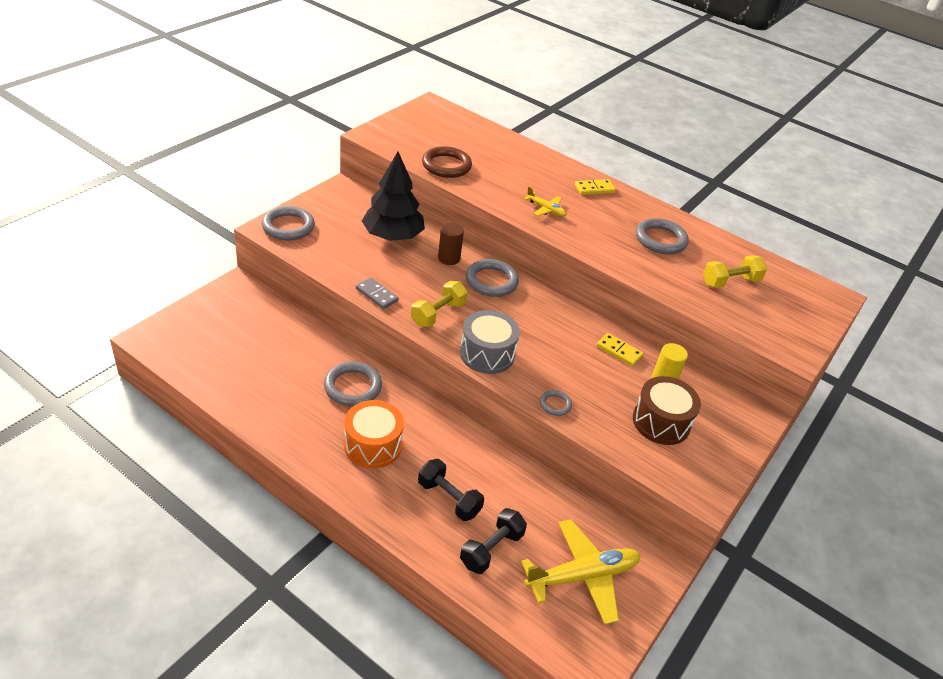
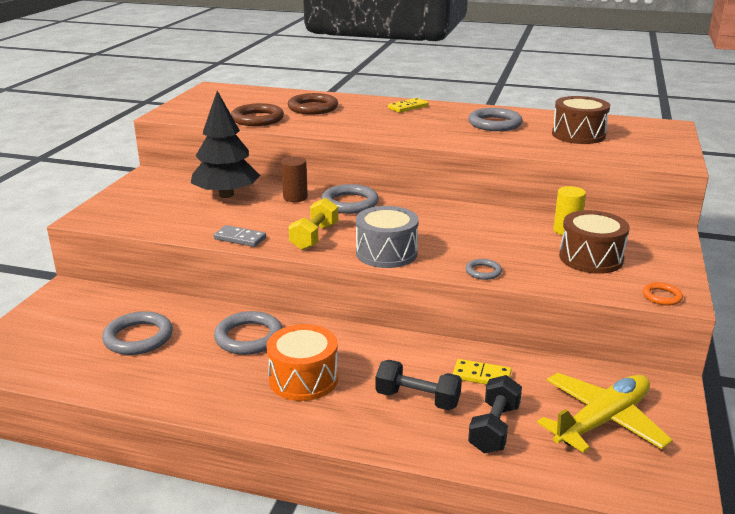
camera: 15 degrees left, 15 degrees down
(288, 226) = (108, 212): grey ring -> grey ring (138, 337)
(505, 163) = (313, 108): none -> brown ring
(546, 209) = (375, 126): yellow plane -> none
(619, 351) = (509, 221): yellow domino -> yellow domino (481, 376)
(691, 489) = (662, 296): none -> orange ring
(730, 282) = (578, 135): yellow dumbbell -> brown drum

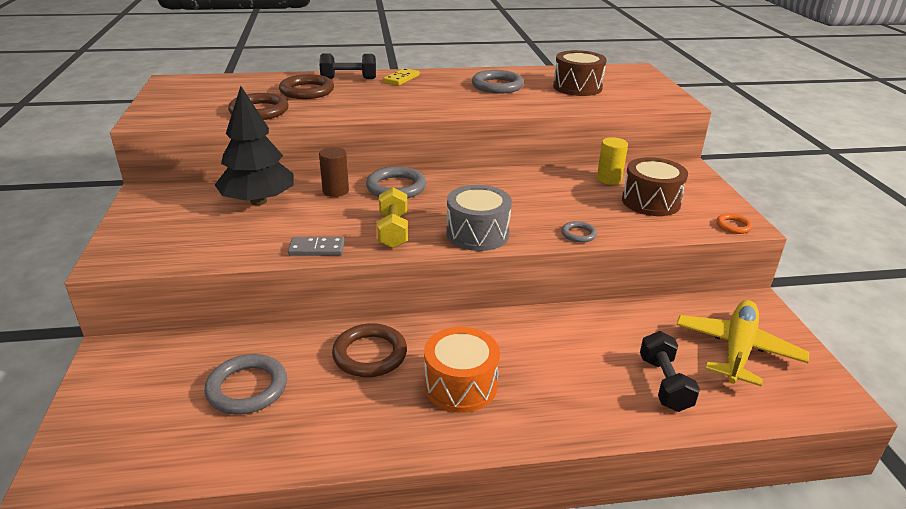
camera: 25 degrees left, 5 degrees up
(249, 337) = (370, 354): grey ring -> brown ring
(417, 399) = (580, 374): black dumbbell -> black dumbbell (349, 78)
(481, 376) = (613, 334): yellow domino -> none

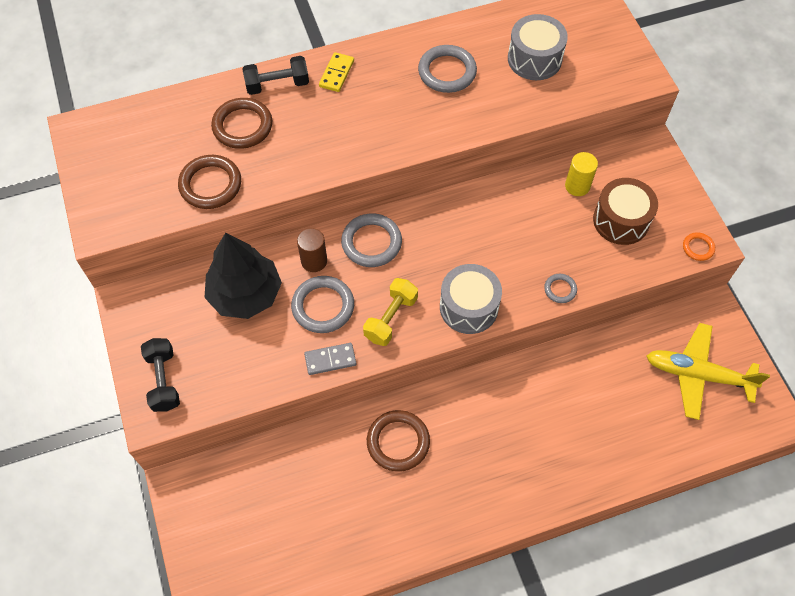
camera: 10 degrees left, 30 degrees up
(247, 388) = (312, 501): grey ring -> grey ring (323, 306)
(393, 231) = (390, 318): yellow dumbbell -> yellow dumbbell turned 45 degrees clockwise
(460, 385) = (481, 462): orange drum -> none
(577, 87) = (534, 59): brown drum -> grey drum
(664, 384) = (640, 427): black dumbbell -> black dumbbell (163, 380)
(737, 349) = (697, 374): yellow plane -> yellow plane turned 90 degrees counterclockwise

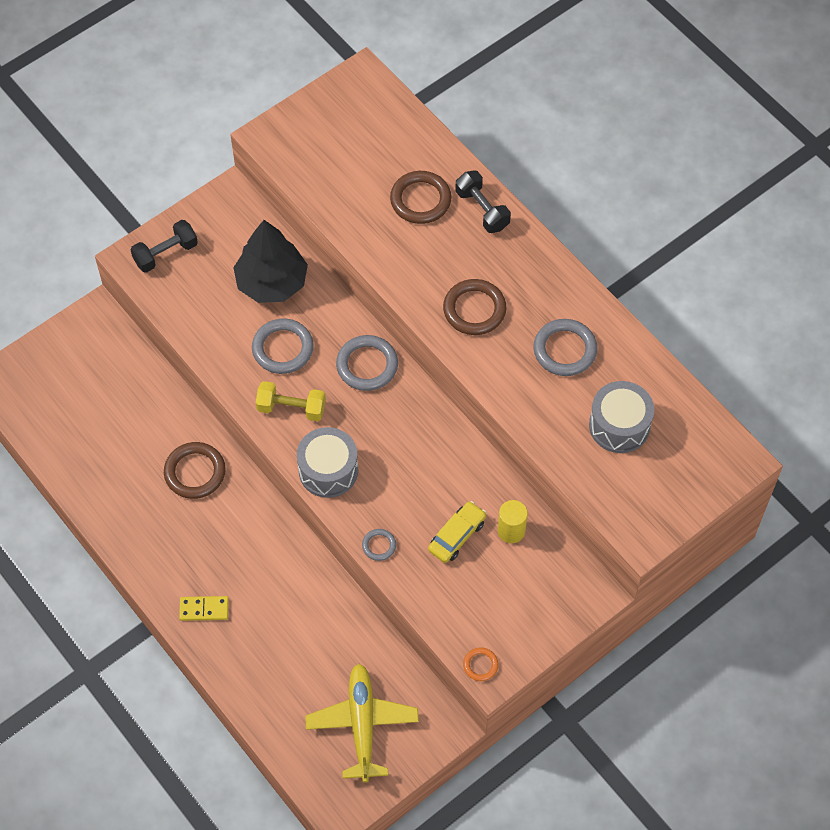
camera: 70 degrees right, 0 degrees up
(210, 184) = (345, 200): brown ring -> brown ring (474, 309)
(314, 261) = (328, 324): brown cylinder -> none
(330, 360) = (231, 373): grey domino -> none
(336, 74) = (518, 254): yellow domino -> yellow domino (204, 609)
(569, 226) = (457, 536): none -> yellow car
(621, 220) = (484, 583): brown drum -> none

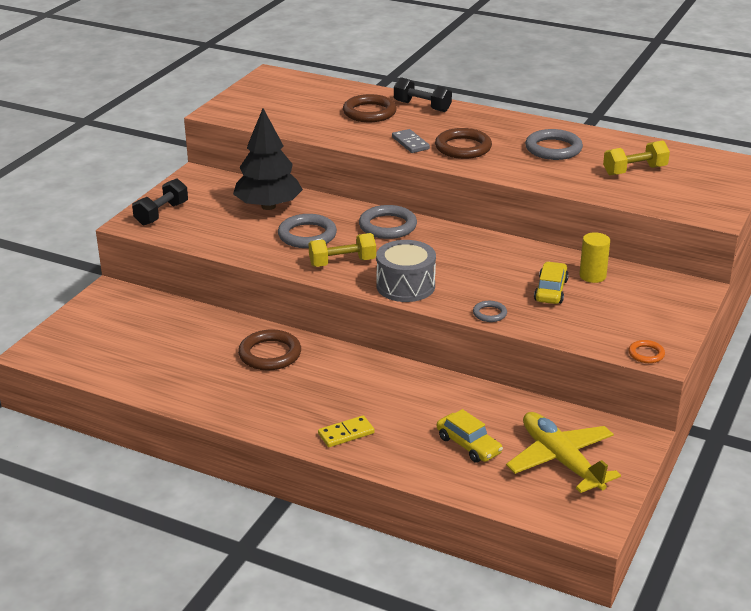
camera: 25 degrees left, 30 degrees down
(297, 670) = (468, 445): none -> yellow car
(426, 279) = (410, 143): none -> grey domino
(619, 425) = (634, 171): grey drum -> yellow dumbbell

